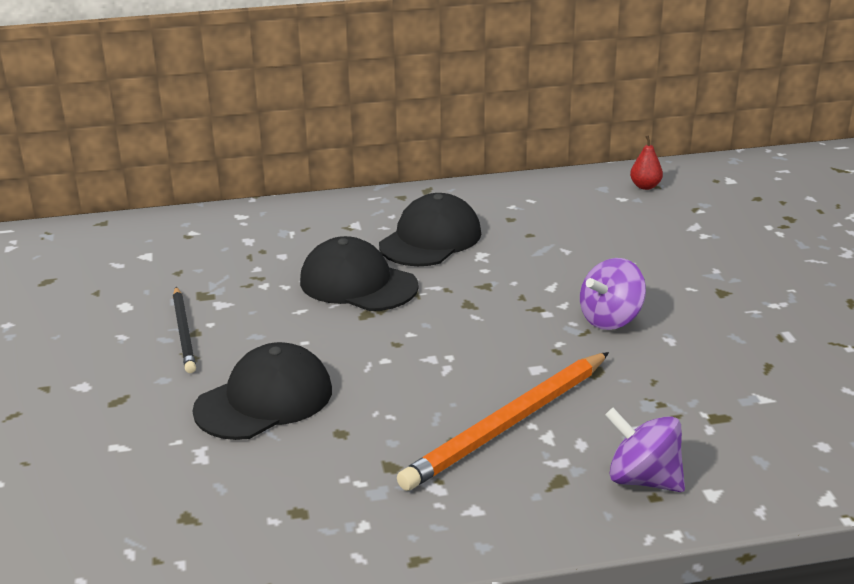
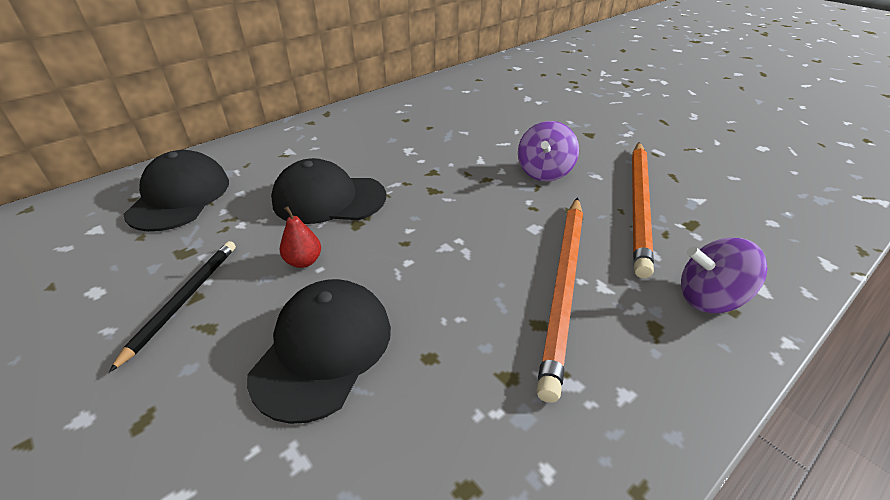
camera: 30 degrees left, 10 degrees up
(184, 332) = (183, 300): black pencil -> black pencil turned 120 degrees counterclockwise
(430, 239) = (360, 148): black cap -> black cap (179, 197)
(645, 186) = (473, 81): red pear -> red pear (304, 261)
(680, 383) = (639, 205): none -> orange pencil

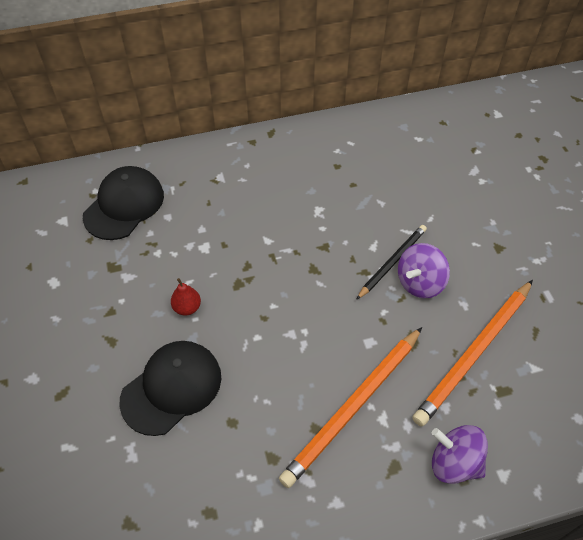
camera: 25 degrees right, 15 degrees up
(183, 300) = (102, 312): black pencil -> black pencil (392, 262)
(329, 199) = (229, 248): black cap -> none

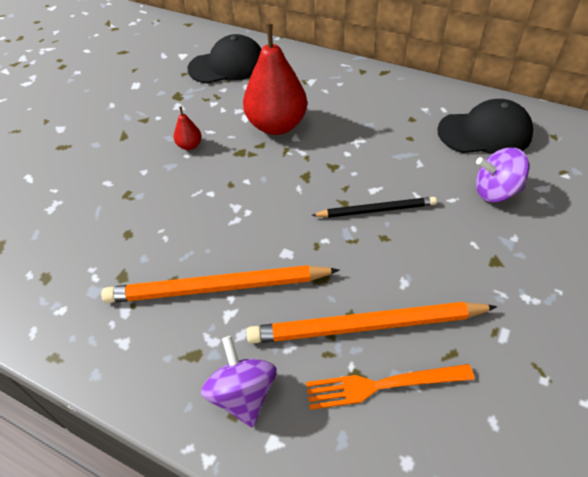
camera: 45 degrees right, 5 degrees down
(172, 388) = (120, 186): black cap -> black cap (484, 133)
(240, 239) = (276, 125): none -> red pear
(420, 283) = (382, 240): purple spinning top -> purple spinning top (495, 192)
(522, 384) = (382, 385): none -> orange fork

